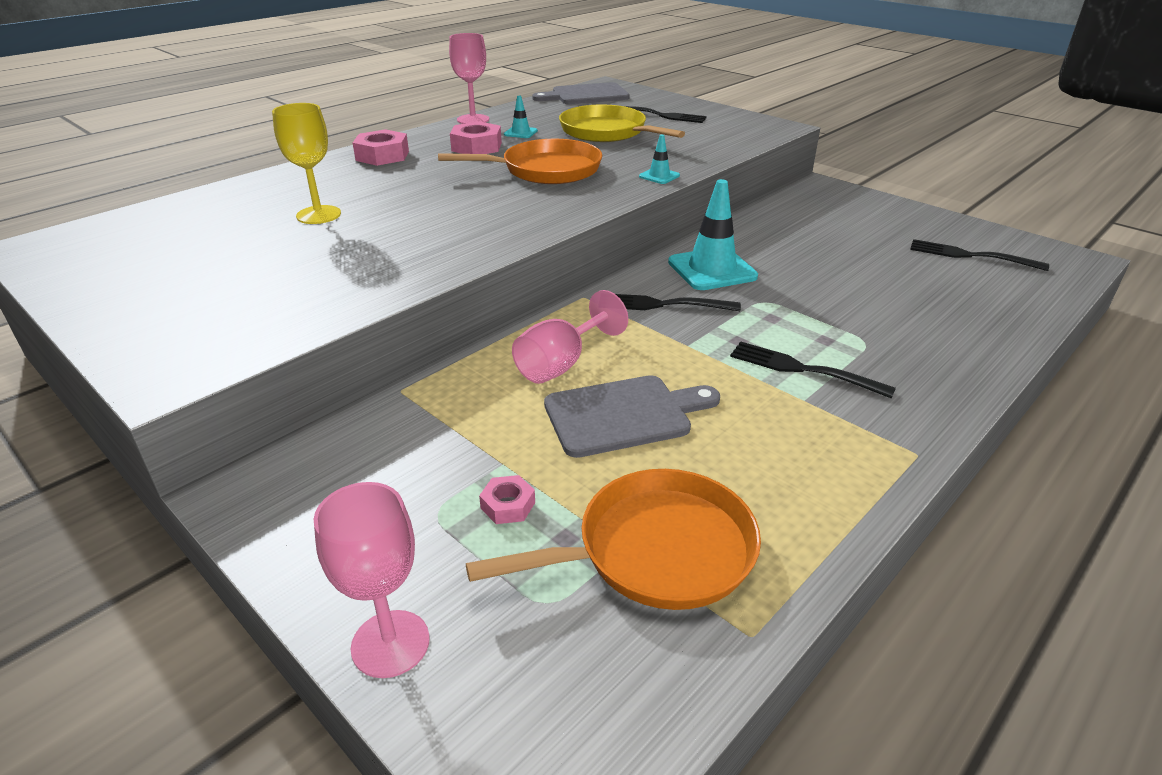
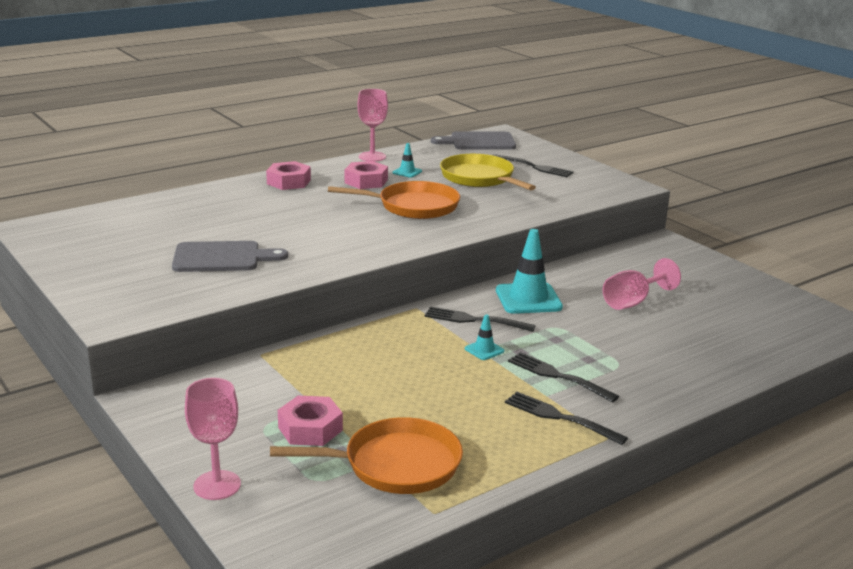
camera: 10 degrees right, 10 degrees down
(318, 215) = (228, 225): yellow goblet -> none
(508, 505) = (310, 429): pink nut -> pink nut, size x1.77
(561, 364) = (379, 351): pink goblet -> pink goblet (632, 302)
(624, 415) = (410, 388): grey cutting board -> grey cutting board (222, 257)
(659, 176) = (503, 220): turquoise traffic cone -> turquoise traffic cone (484, 350)
(971, 256) = (756, 312): black fork -> black fork (561, 418)

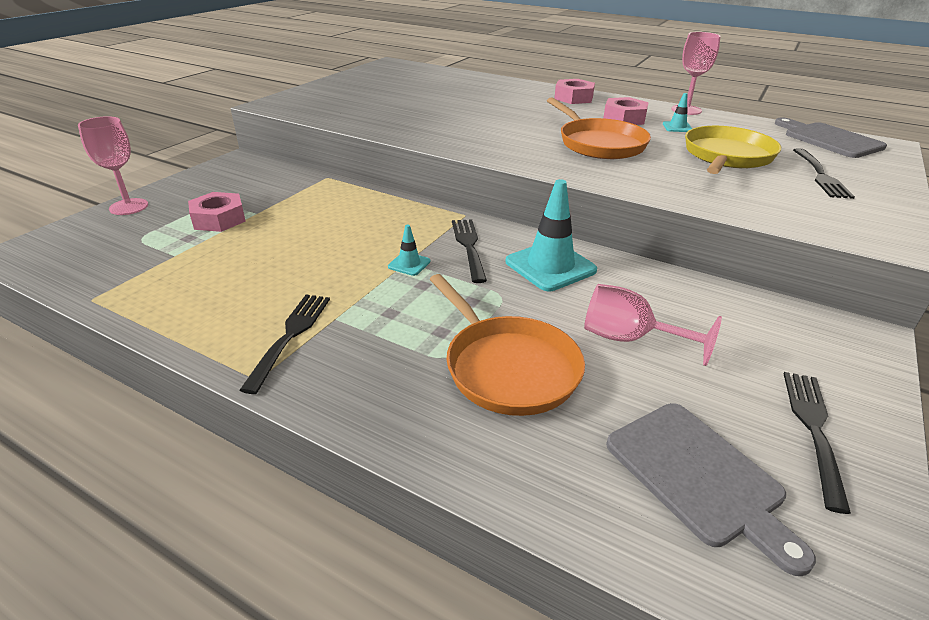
camera: 65 degrees right, 10 degrees up
(222, 257) = (399, 108): grey cutting board -> grey cutting board (699, 476)
(395, 465) = (170, 265): orange pan -> orange pan (507, 367)
(559, 376) = (383, 318): black fork -> black fork (814, 431)

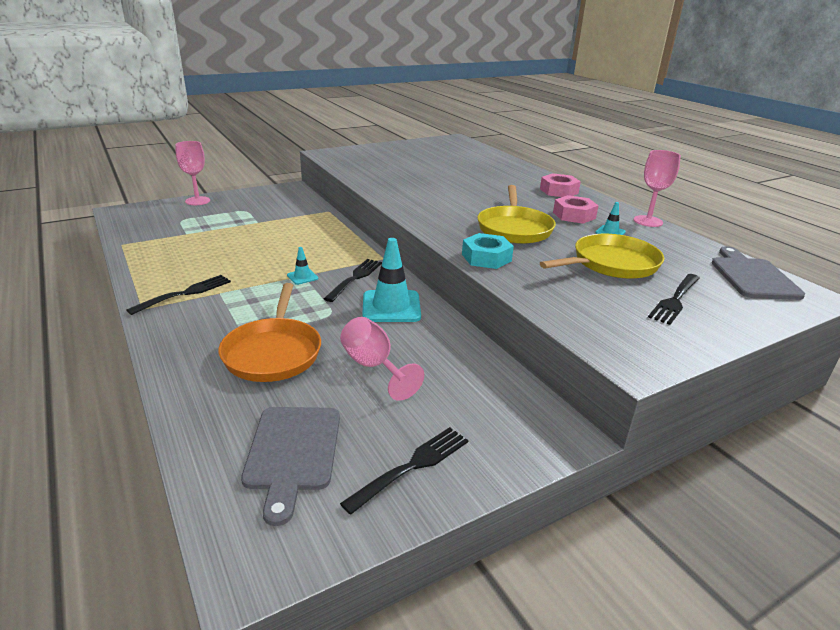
camera: 30 degrees right, 5 degrees down
(219, 219) = (233, 220): pink nut -> none
(599, 144) = (514, 228): orange pan -> yellow pan
(625, 180) = (486, 257): none -> turquoise nut

